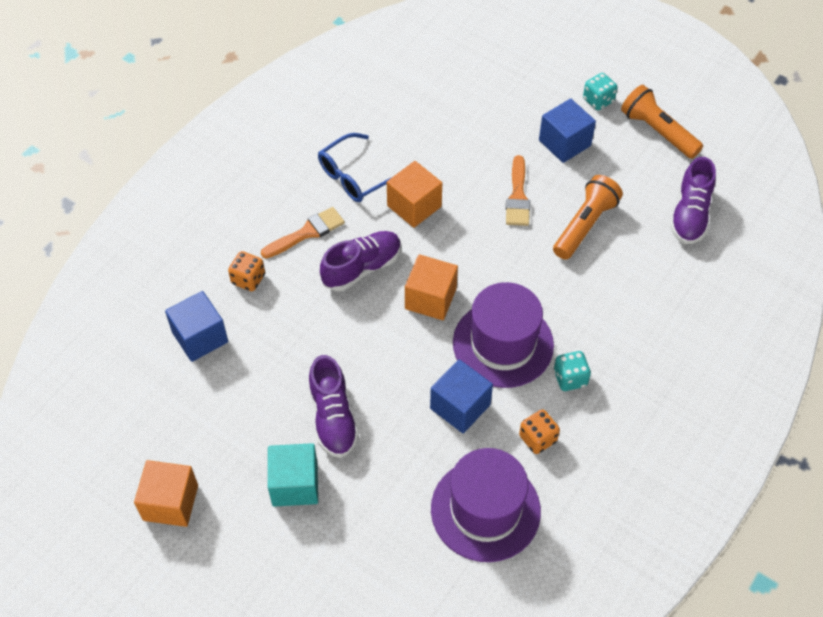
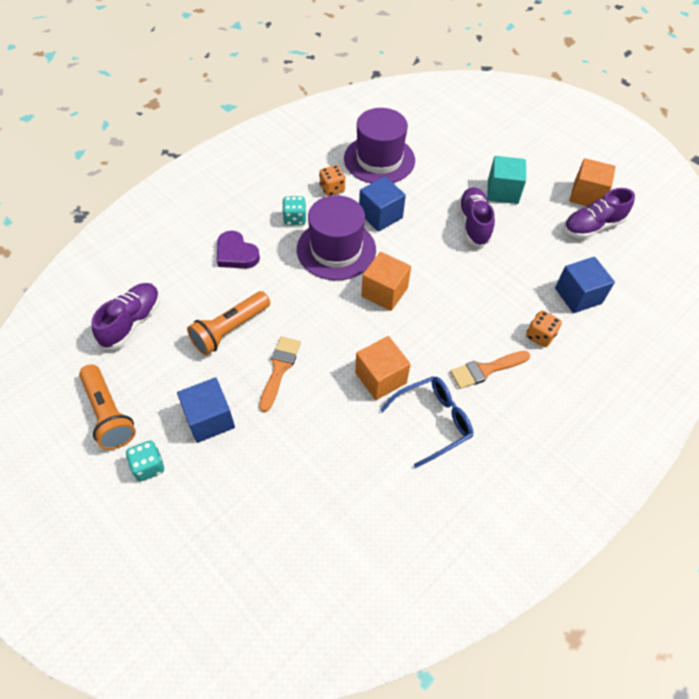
camera: 170 degrees left, 0 degrees up
(362, 268) = (438, 328): purple shoe -> purple shoe (592, 226)
(621, 314) = (236, 254): none -> purple heart

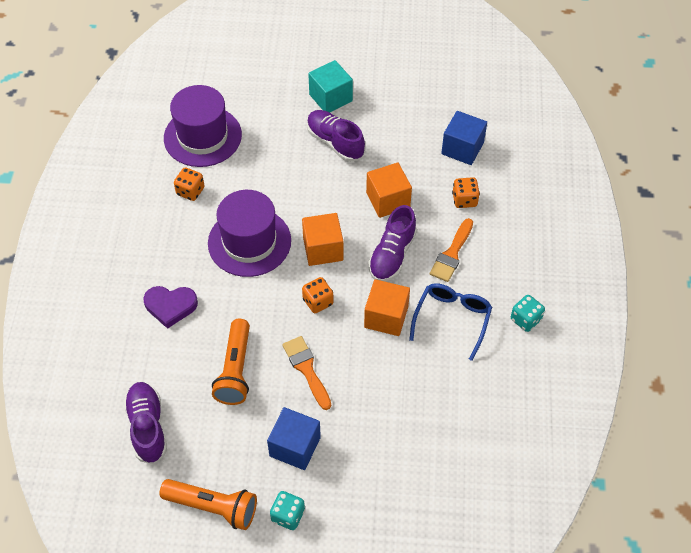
camera: 40 degrees left, 0 degrees up
(295, 219) = (187, 240): turquoise dice -> turquoise dice (525, 319)
(340, 327) = (318, 302): none -> orange dice
(380, 215) = (255, 187): blue cube -> none
(587, 195) = (396, 58): orange cube -> orange cube (388, 200)
(592, 226) = (423, 83): purple shoe -> purple shoe (392, 255)

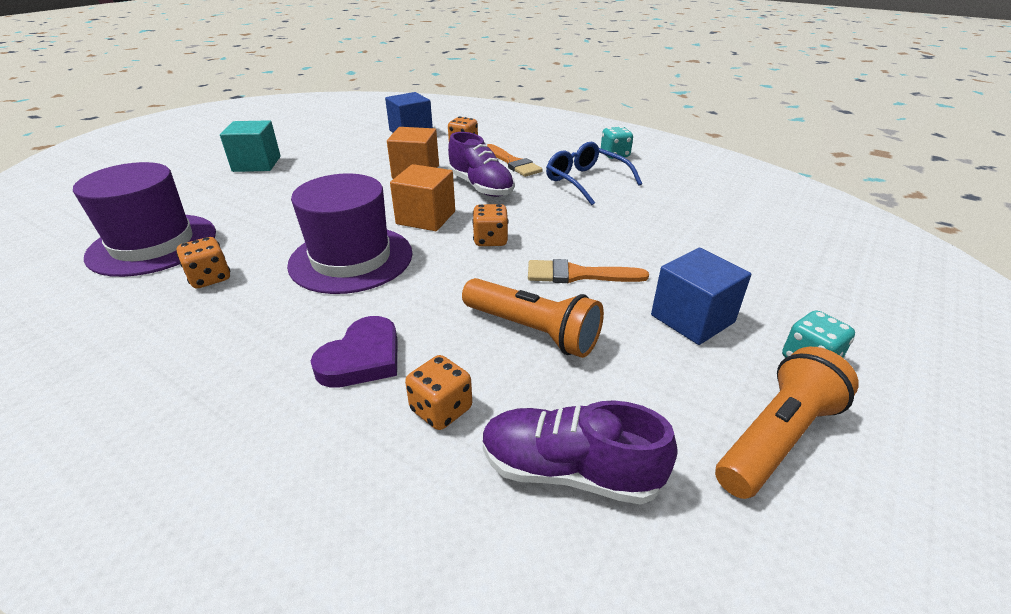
camera: 60 degrees left, 20 degrees down
(156, 360) = (441, 409): none -> orange dice
(335, 142) = (310, 176): purple shoe -> none
(386, 317) = (551, 209): orange cube -> none

